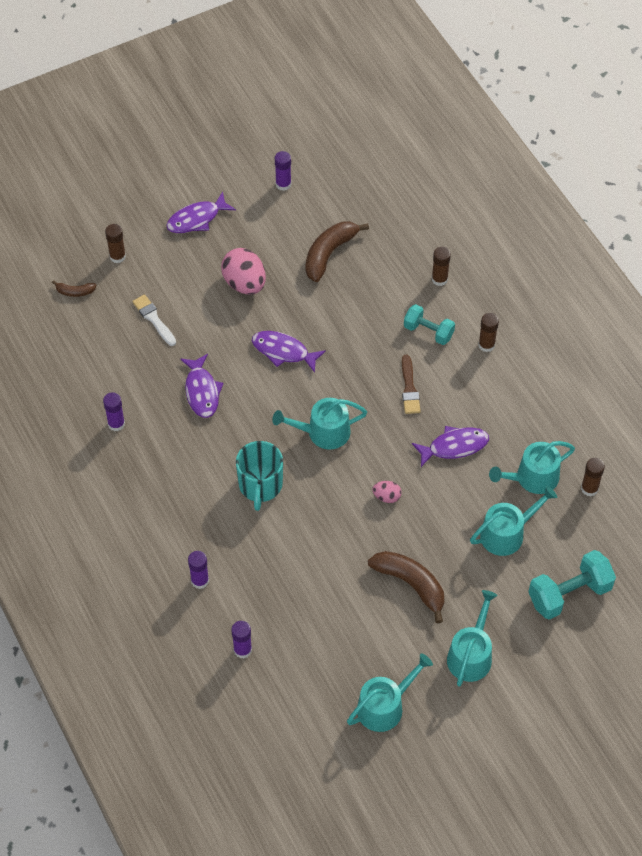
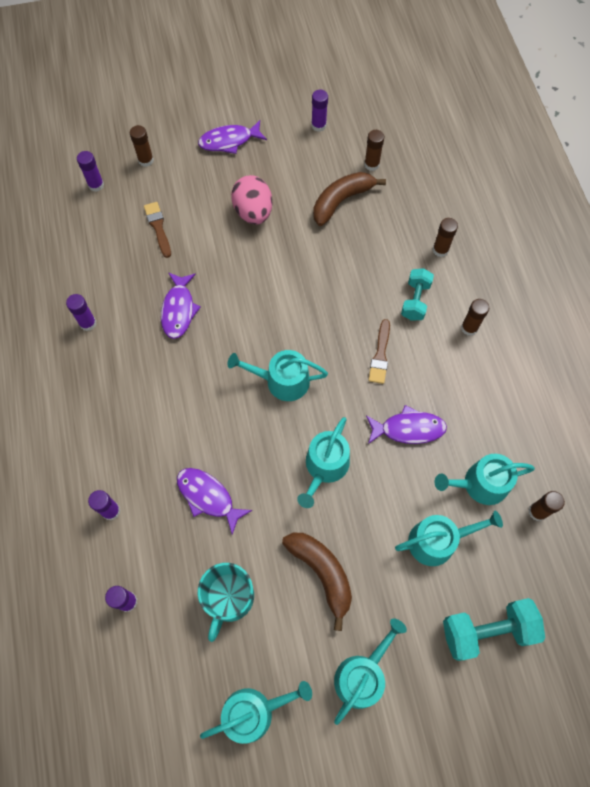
camera: 15 degrees right, 10 degrees up
(75, 292) = (96, 185): brown banana -> purple glue stick
(153, 319) = (158, 227): white brush -> brown brush
(260, 485) = (203, 422): turquoise mug -> turquoise mug (229, 598)
(283, 351) = (269, 288): purple fish -> purple fish (208, 497)
(348, 212) = (371, 164): none -> brown glue stick
(386, 497) = (325, 467): pink egg -> turquoise watering can
(428, 331) = (415, 300): turquoise dumbbell -> turquoise dumbbell turned 60 degrees clockwise

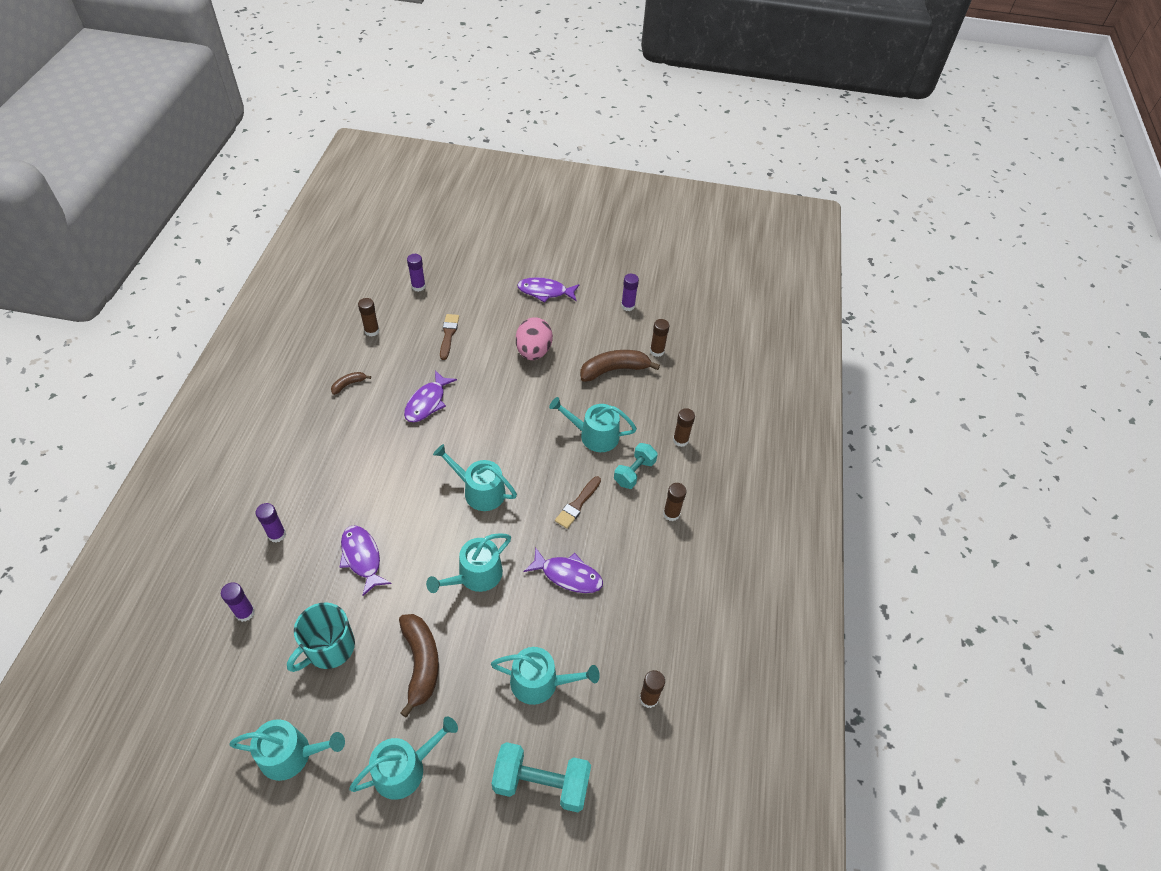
camera: 20 degrees right, 15 degrees down
(88, 323) = (348, 384): purple glue stick -> brown banana
(146, 160) = (469, 282): brown glue stick -> brown glue stick (372, 331)
(480, 484) = (607, 650): turquoise watering can -> turquoise watering can (594, 435)

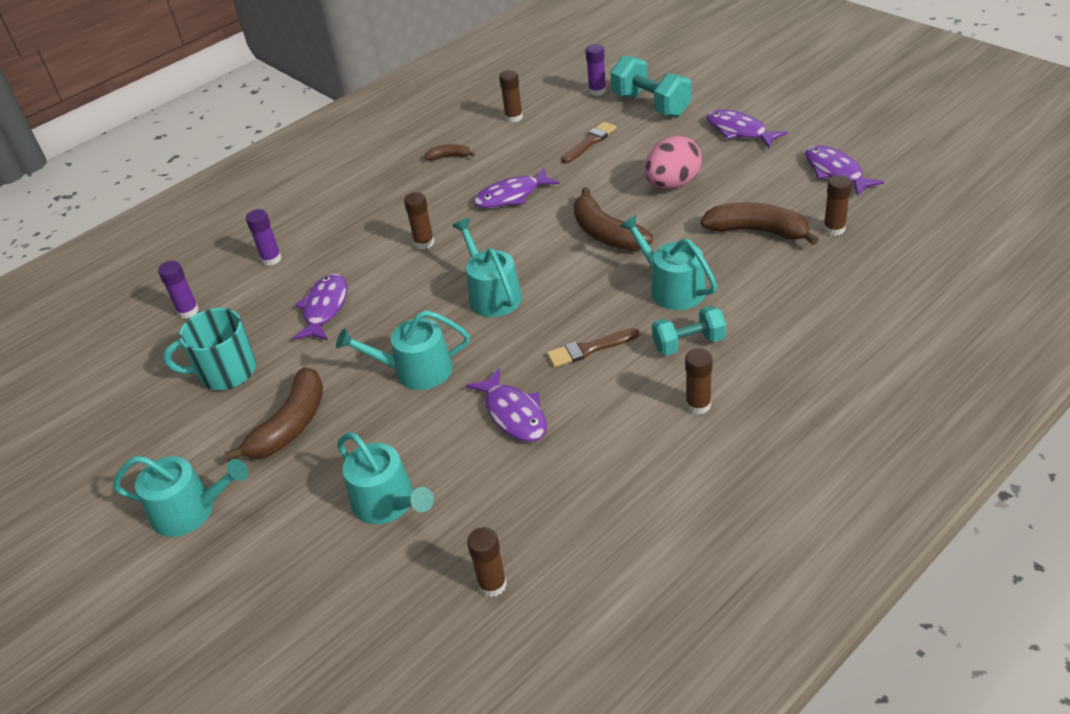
camera: 45 degrees right, 10 degrees down
(291, 754) = (115, 445): turquoise watering can -> none
(520, 409) = (606, 234): none -> brown banana
(541, 783) = (299, 601): turquoise dumbbell -> turquoise dumbbell (651, 105)
(628, 306) = (835, 172): purple glue stick -> purple fish
(680, 440) = (782, 332): brown glue stick -> brown glue stick (424, 243)

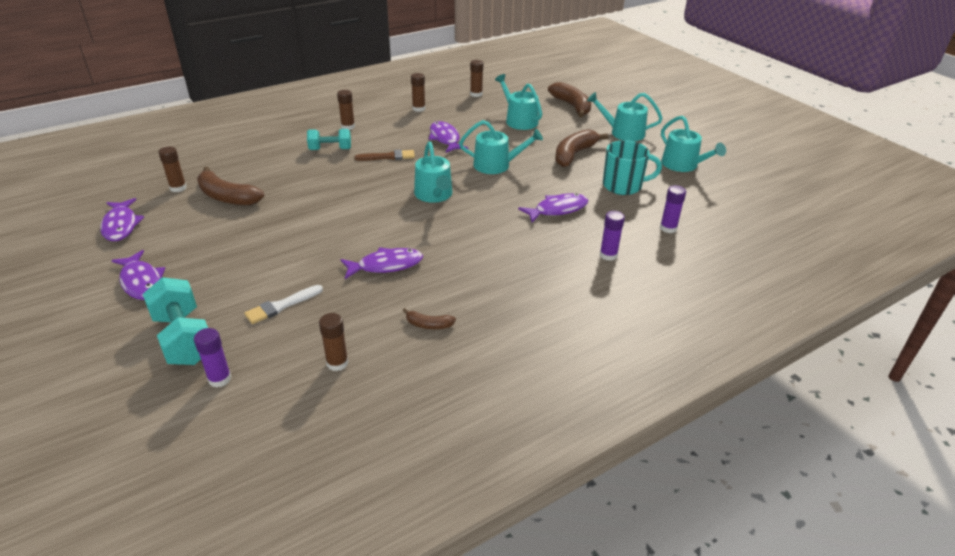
camera: 175 degrees left, 5 degrees down
(325, 308) = (557, 209): purple fish -> purple fish turned 135 degrees counterclockwise
(424, 243) = (475, 241): brown glue stick -> brown glue stick (419, 108)
(590, 142) = (281, 306): brown brush -> white brush
(606, 234) = (331, 217): brown banana -> brown banana (572, 106)
(672, 184) = (248, 244): pink egg -> none
(672, 288) = (315, 176): turquoise watering can -> turquoise watering can (683, 165)

